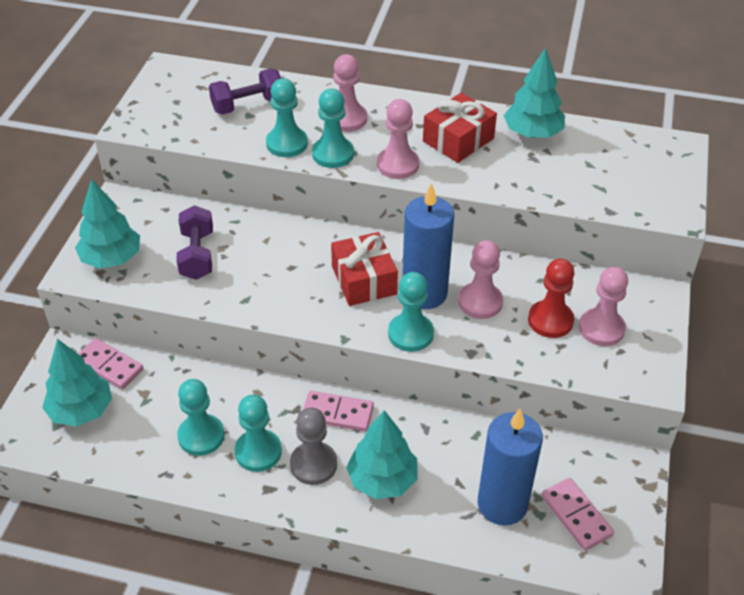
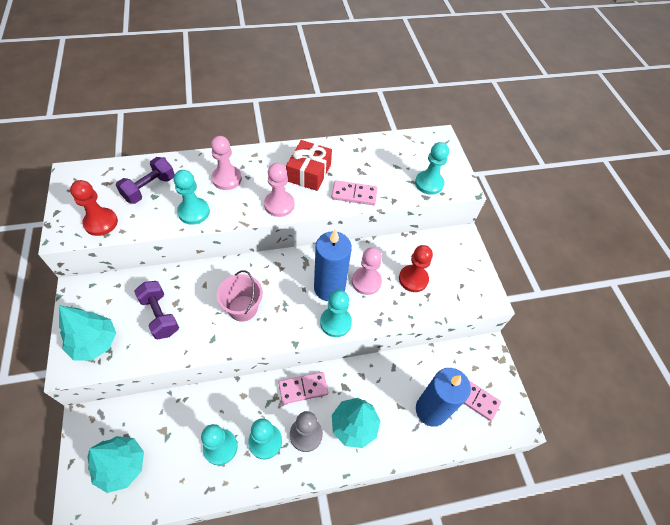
camera: 30 degrees left, 10 degrees up
(109, 366) = (126, 419): pink domino -> pink domino (354, 194)
(175, 126) = (101, 223): none -> red pawn
(299, 279) = (243, 308): none -> pink bucket
(333, 154) = (231, 210): turquoise pawn -> turquoise pawn (429, 183)
(364, 280) = (286, 292): red gift -> none
(532, 133) = (352, 154): turquoise tree -> none
(601, 328) = (444, 274): pink pawn -> none

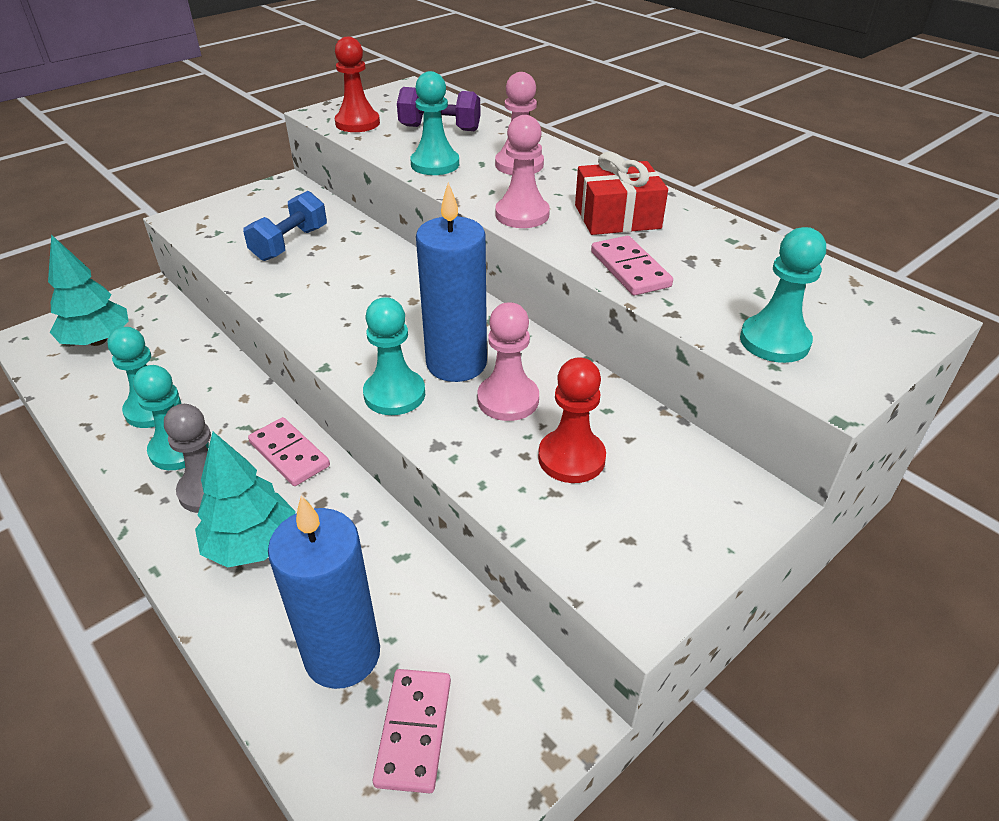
camera: 65 degrees right, 15 degrees down
(94, 343) = (222, 220): turquoise tree -> none
(160, 315) = (290, 244): purple dumbbell -> blue dumbbell
(243, 308) = (350, 298): pink bucket -> none

